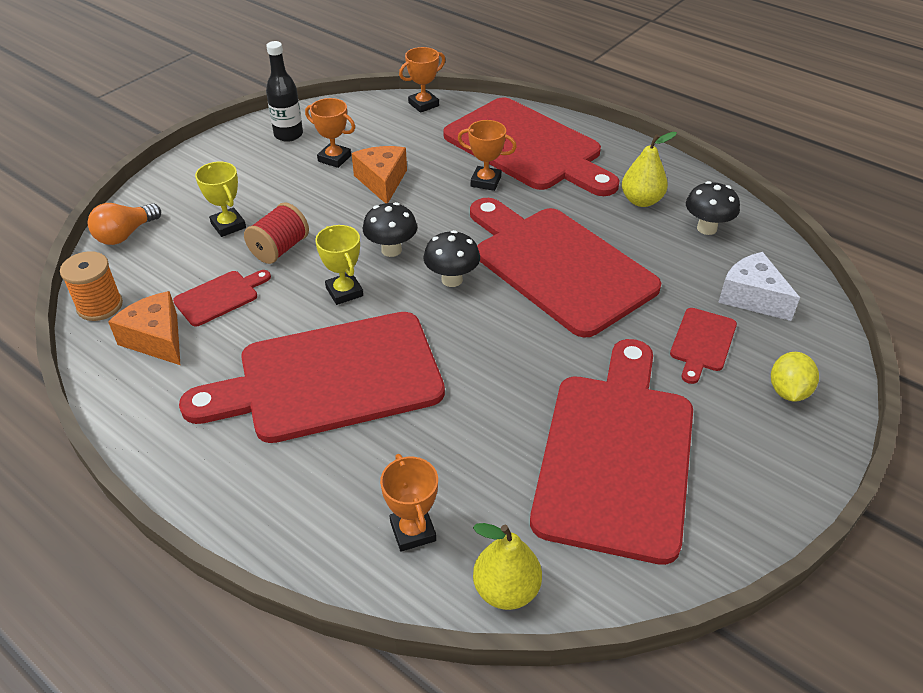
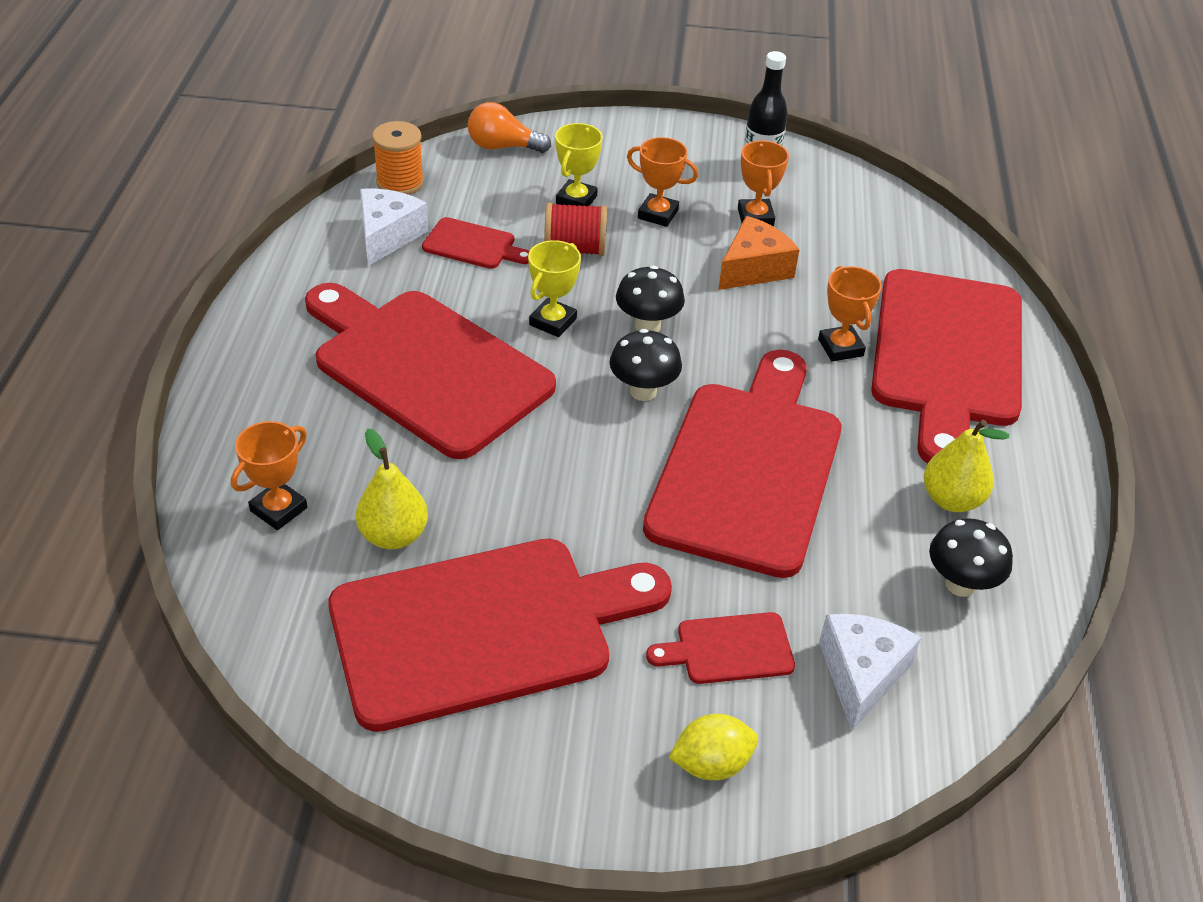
camera: 55 degrees right, 0 degrees up
(156, 339) = (388, 236): orange cheese -> white cheese
(423, 104) = (932, 236): orange trophy -> orange trophy (658, 214)
(506, 590) = (251, 605): yellow pear -> yellow pear (393, 535)

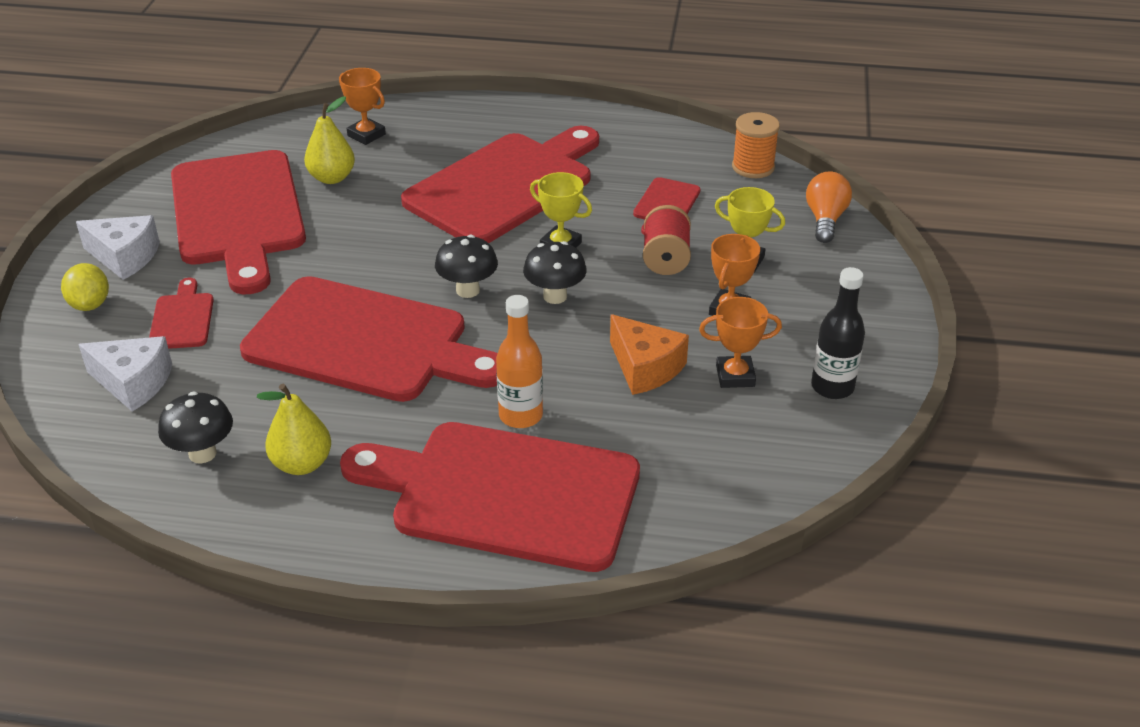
camera: 95 degrees right, 5 degrees down
(388, 236) = (673, 164): white cheese -> white cheese (125, 257)
(840, 347) = (520, 415): orange trophy -> orange bottle

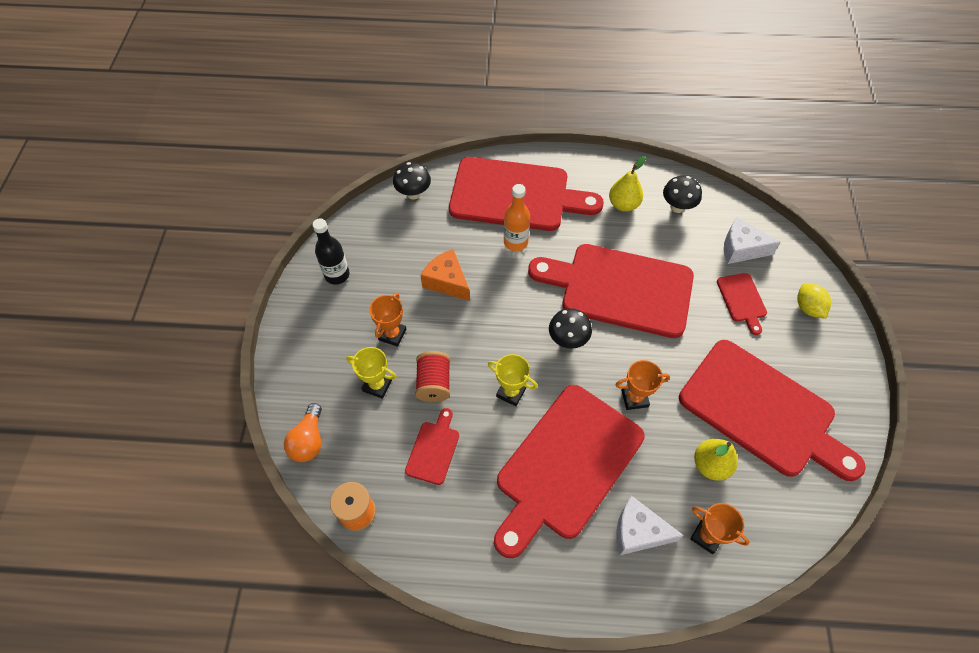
camera: 175 degrees right, 20 degrees up
(125, 257) = (815, 355): white cheese -> white cheese (638, 532)
(238, 213) = (762, 410): red cutting board -> red cutting board turned 150 degrees clockwise
(555, 296) = (508, 338): black mushroom -> black mushroom (413, 193)
(735, 376) = (393, 279): orange trophy -> orange trophy (634, 398)

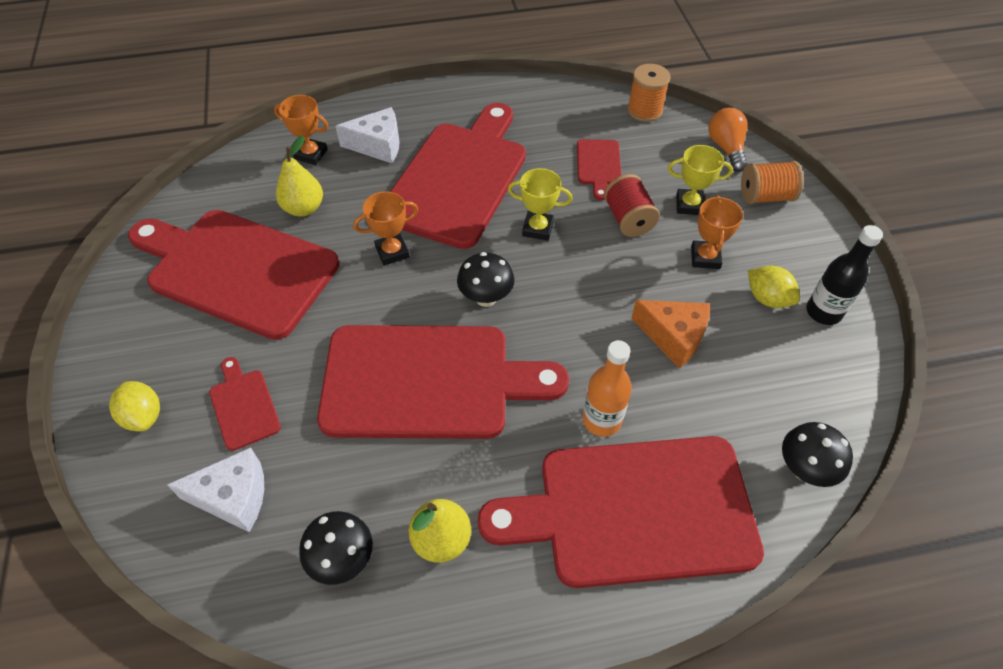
camera: 165 degrees right, 5 degrees down
(310, 378) = (765, 196): none -> orange spool
(368, 293) = (767, 298): none -> yellow lemon

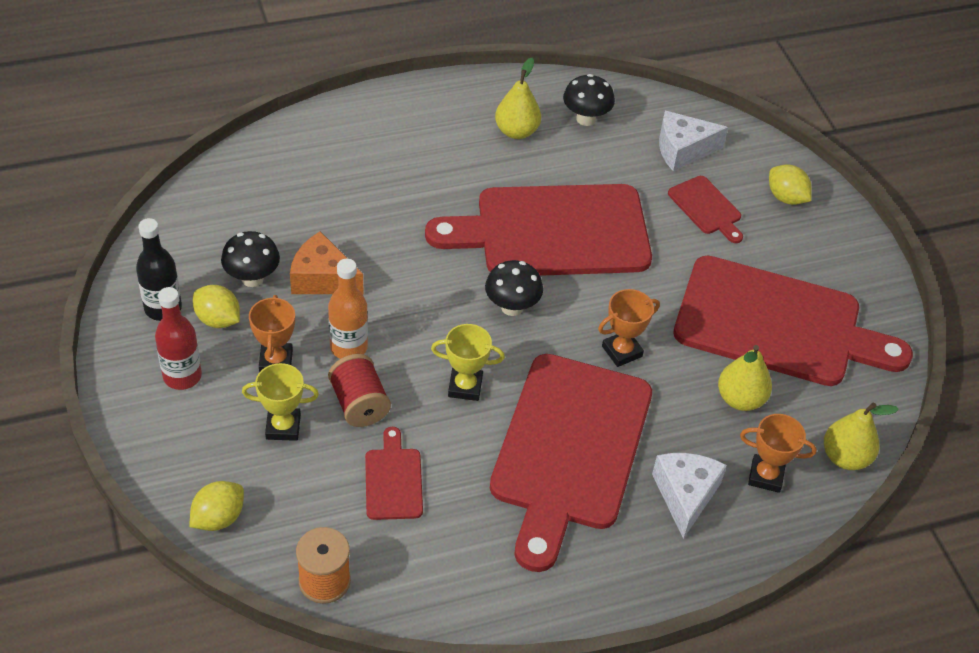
camera: 170 degrees right, 5 degrees down
(241, 163) = (845, 457): none -> yellow pear
(378, 145) = (685, 495): white cheese -> white cheese turned 105 degrees clockwise
(602, 420) = (394, 209): orange bottle -> orange bottle (348, 347)
(635, 511) = (369, 151): red cutting board -> none
(726, 148) = (218, 518): orange light bulb -> yellow lemon
(765, 196) = (185, 444): orange spool -> none
(784, 248) = (182, 376): none -> red bottle
(804, 469) = (226, 181): black mushroom -> black mushroom (252, 278)

